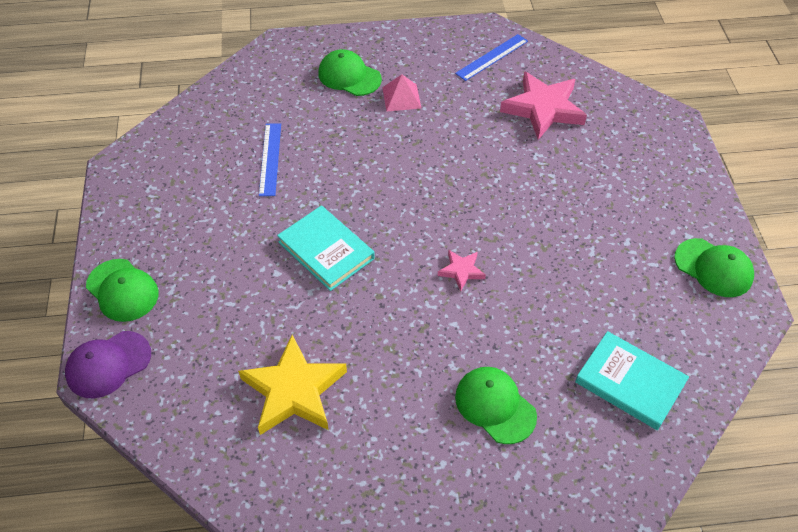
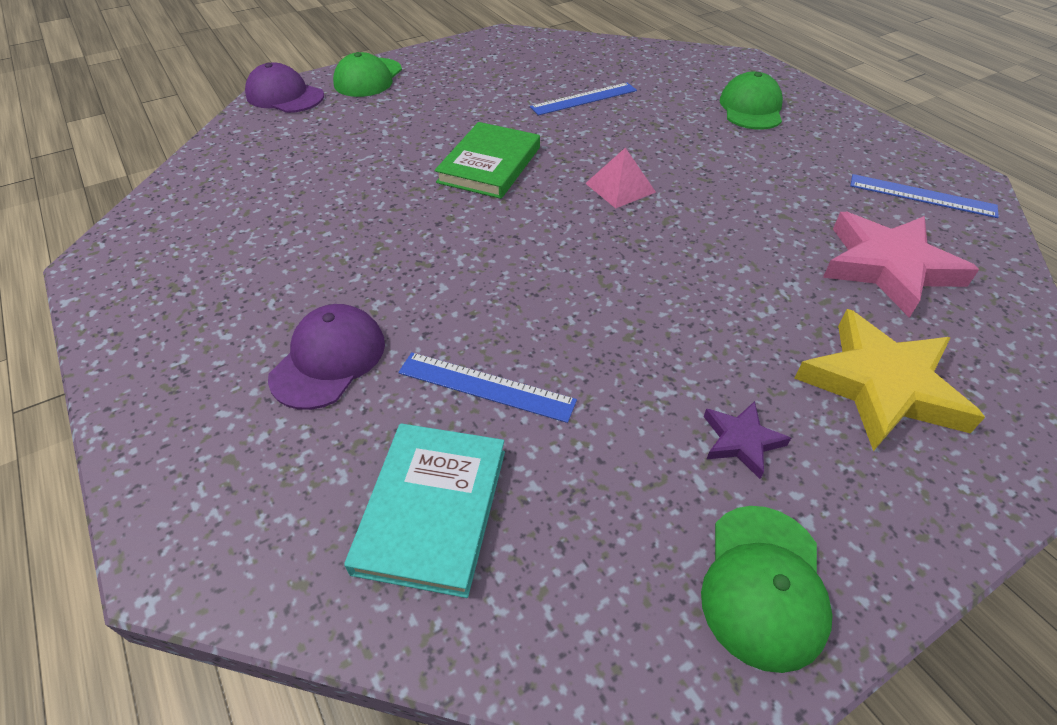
camera: 65 degrees right, 5 degrees down
(294, 391) = (293, 198): yellow star -> yellow star (881, 385)
(326, 250) = (489, 165): turquoise book -> green book
(401, 97) = (762, 149): pink pyramid -> pink pyramid (620, 187)
(461, 271) = (530, 270): pink star -> none
(495, 406) = (329, 359): green cap -> purple cap
(553, 330) = (486, 386): none -> blue ruler
(635, 235) = (741, 441): none -> purple star

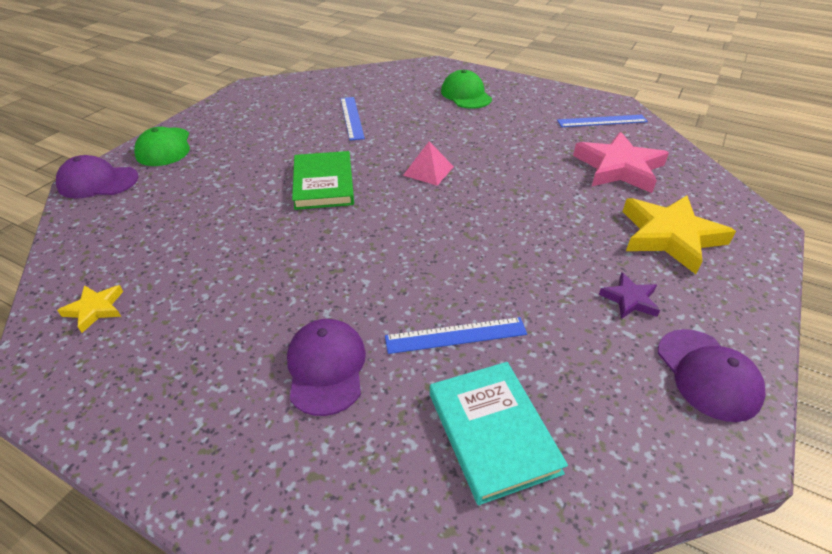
camera: 30 degrees left, 5 degrees down
(188, 217) = (95, 309): none -> yellow star
(584, 99) = (351, 118): blue ruler -> blue ruler turned 45 degrees counterclockwise
(764, 585) = (707, 374): green cap -> purple cap

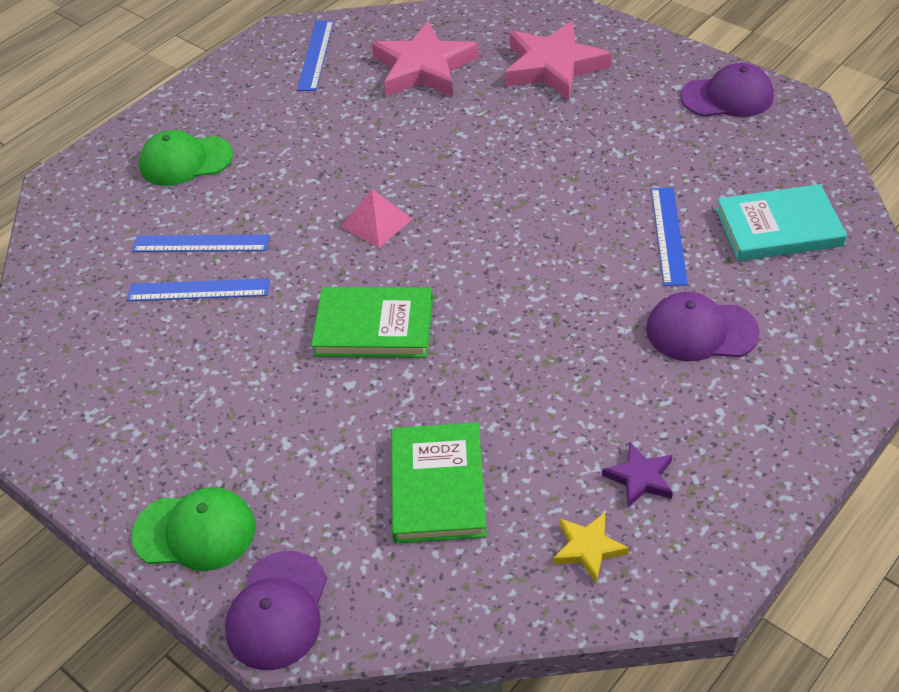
camera: 75 degrees left, 5 degrees up
(174, 229) = (438, 486): none -> green book
(392, 112) = (201, 244): none -> blue ruler
(629, 299) = (636, 115): purple star -> purple star (640, 478)
(670, 236) = (553, 66): yellow star -> pink star

